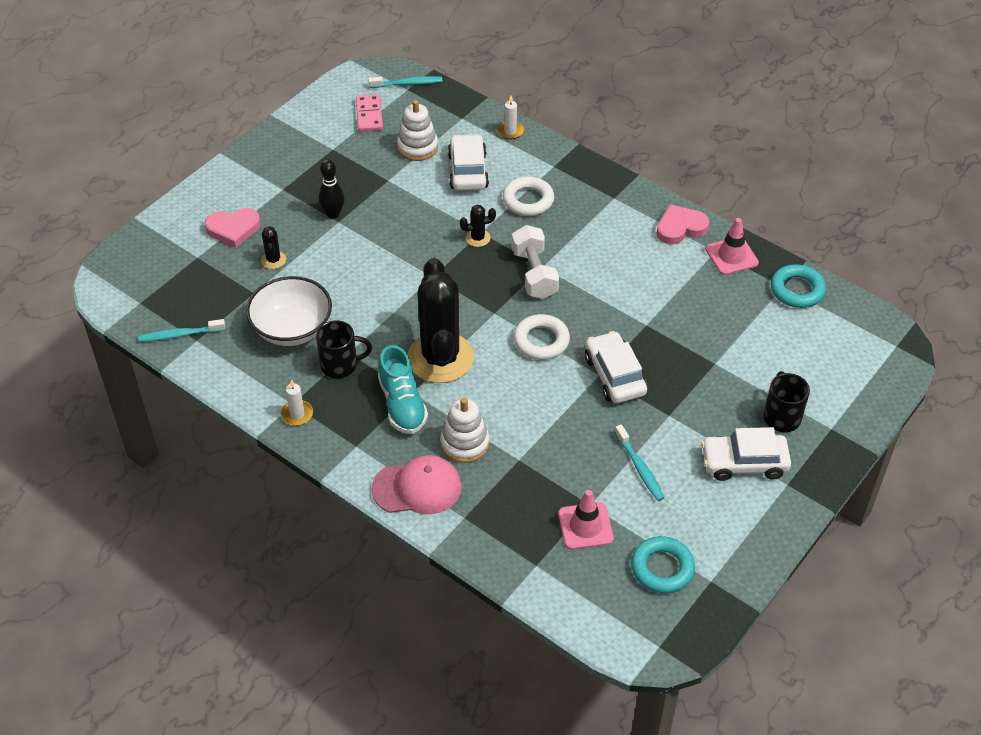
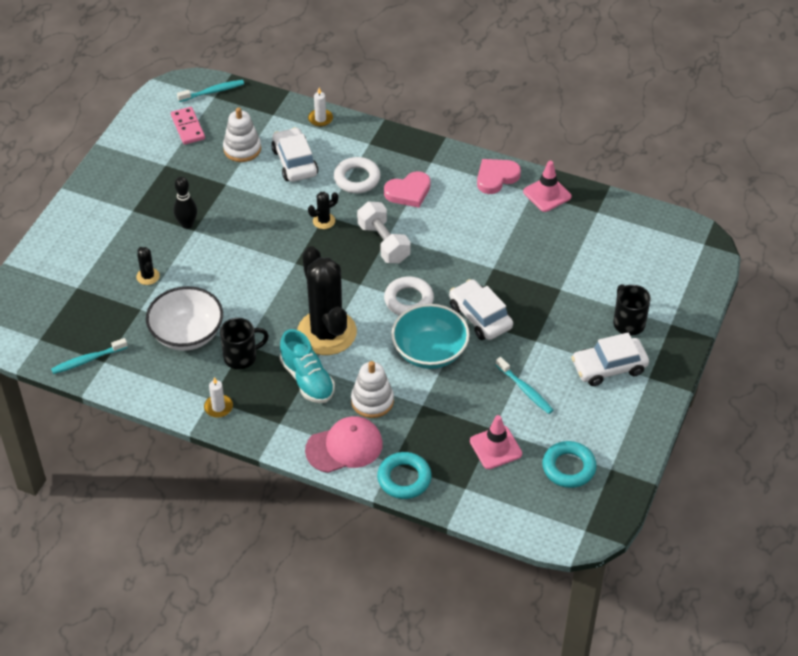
camera: 15 degrees left, 0 degrees up
(233, 229) = (101, 255): pink heart -> pink heart (408, 192)
(546, 402) = (430, 352): none -> turquoise bowl
(797, 290) = (610, 213): turquoise ring -> turquoise ring (404, 478)

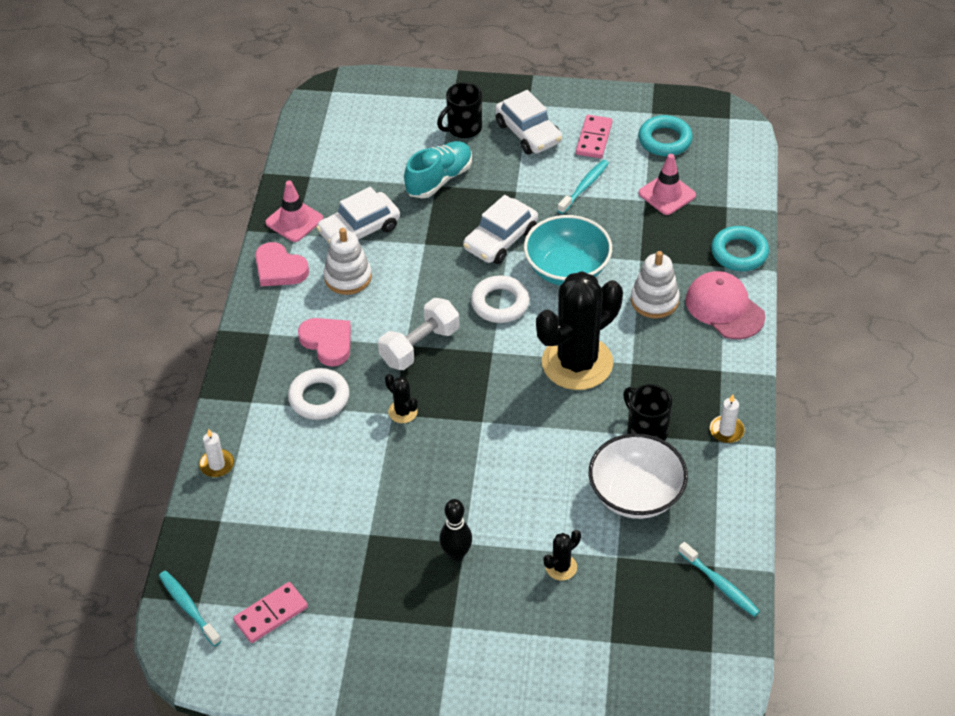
camera: 105 degrees left, 0 degrees up
(242, 149) = (297, 535): white stacking toy -> white stacking toy (348, 277)
(294, 162) = (307, 470): white car -> white car (359, 230)
(307, 379) = (651, 362): turquoise shoe -> turquoise shoe (439, 179)
(587, 413) = (593, 138): none -> pink domino

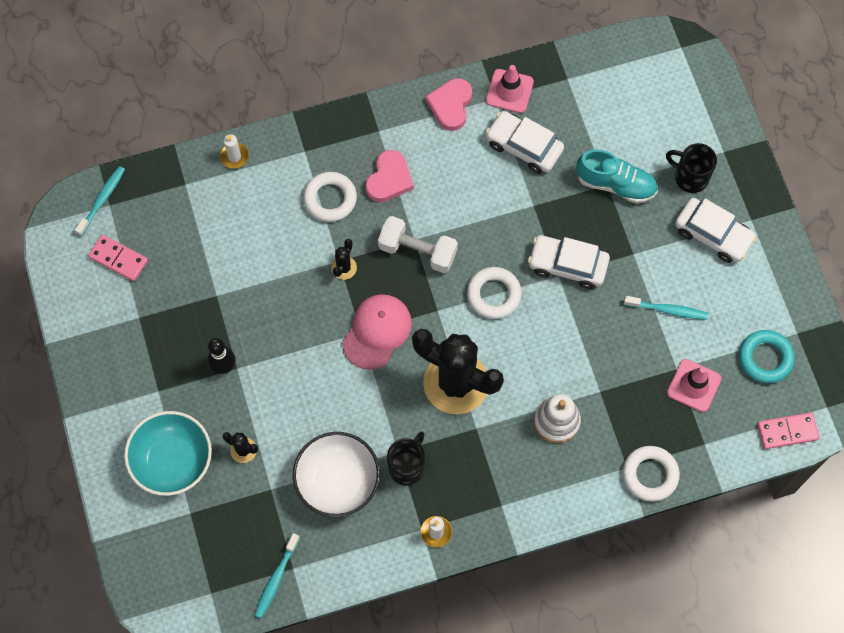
camera: 65 degrees right, 20 degrees up
(348, 277) = (466, 162): white stacking toy -> none
(528, 133) = (713, 234): white car -> white car turned 90 degrees counterclockwise
(567, 269) = (558, 334): turquoise bowl -> turquoise bowl (172, 461)
(593, 138) = (734, 294): pink domino -> pink domino (787, 431)
(724, 308) = (575, 484): pink cap -> pink cap (377, 332)
(739, 253) = (650, 475): turquoise ring -> white ring

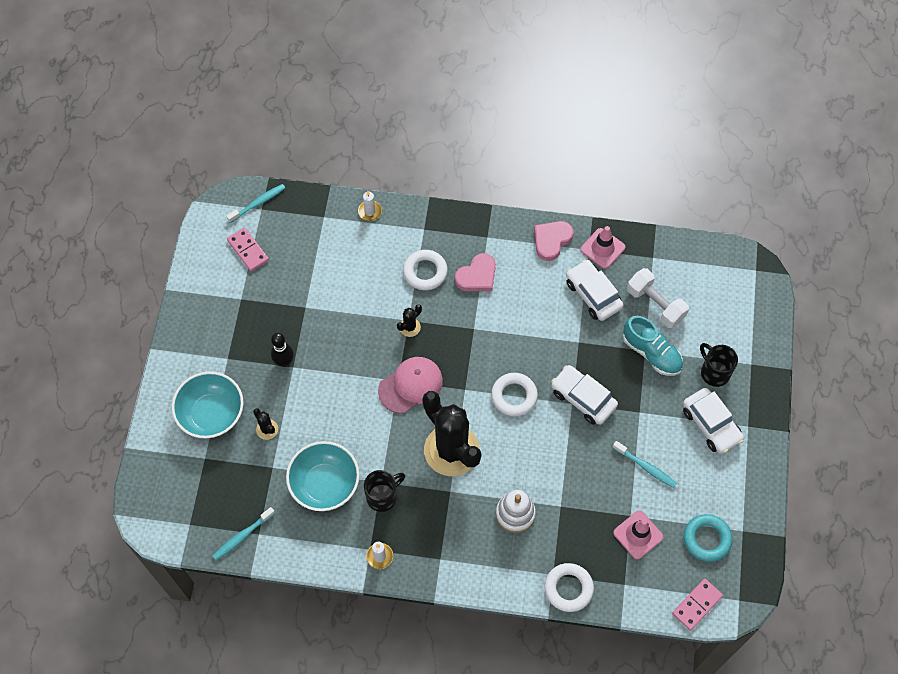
camera: 25 degrees right, 5 degrees down
(338, 481) = (325, 484): white bowl -> turquoise bowl
(417, 251) = (472, 338): white dumbbell -> white dumbbell (655, 304)
(787, 431) = (696, 605): pink domino -> pink domino turned 60 degrees counterclockwise

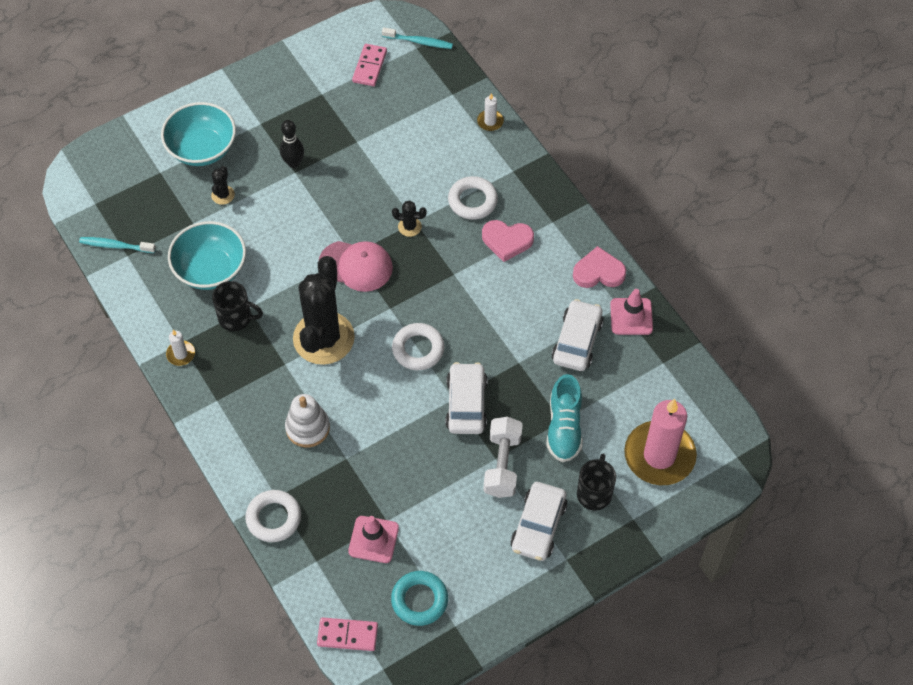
camera: 50 degrees right, 5 degrees down
(645, 467) = (445, 500): turquoise toothbrush -> none
(655, 304) = (616, 397): white dumbbell -> white dumbbell (502, 464)
(718, 313) = (659, 455): none -> pink candle

